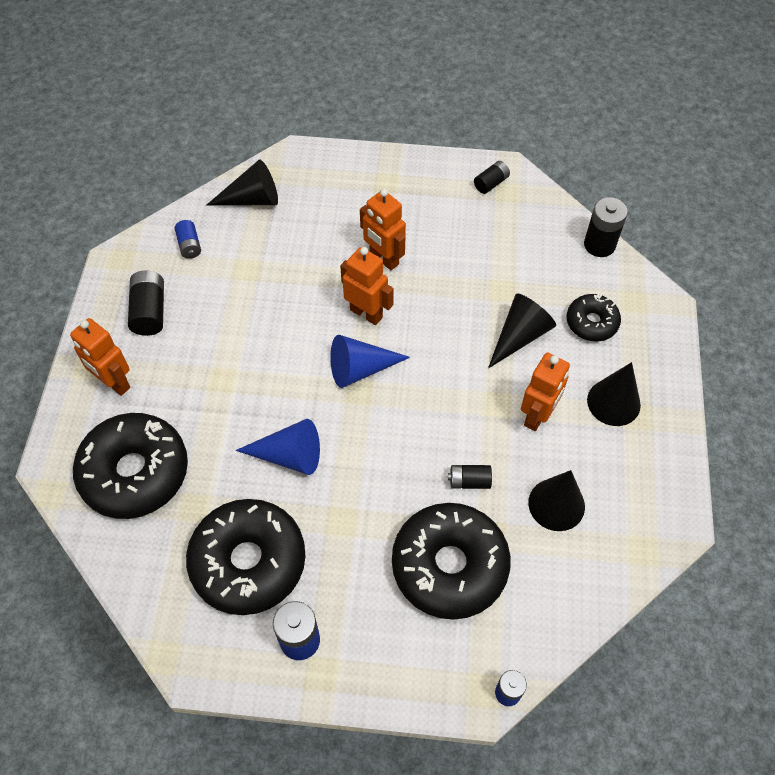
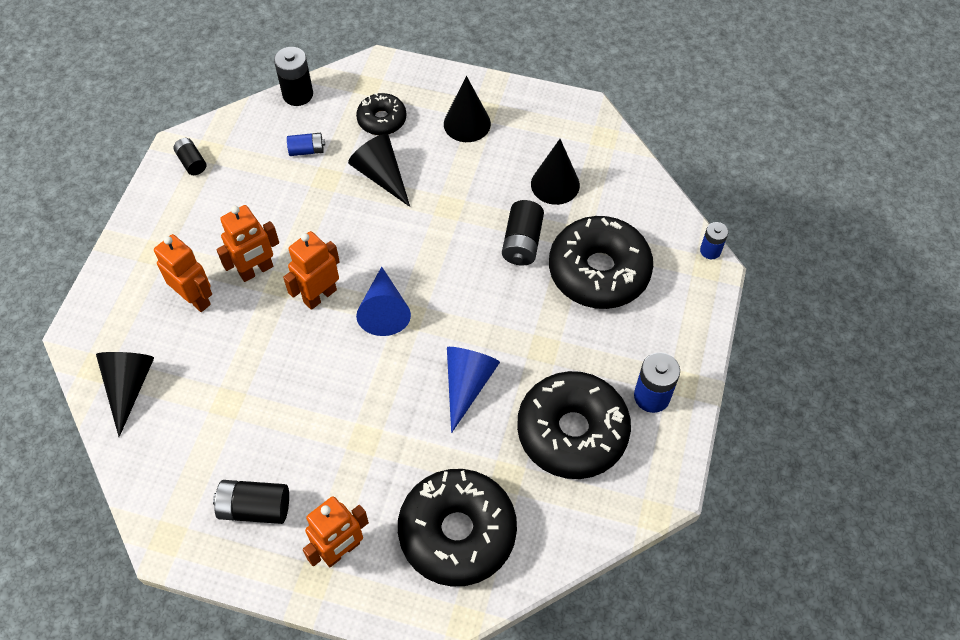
camera: 80 degrees left, 0 degrees up
(189, 245) = (173, 459): blue battery -> blue battery (307, 150)
(469, 481) = (522, 242): black battery -> black battery, size x1.59
(537, 416) = (468, 179): orange robot -> orange robot (195, 298)

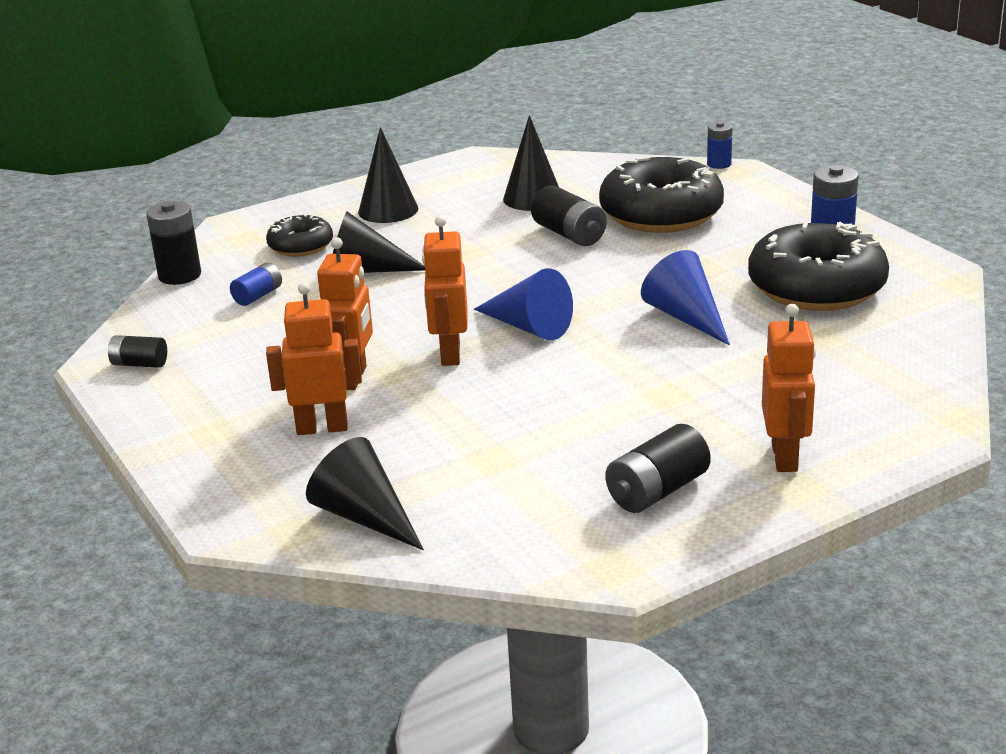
camera: 45 degrees left, 30 degrees down
(457, 532) = (850, 384): black donut -> none

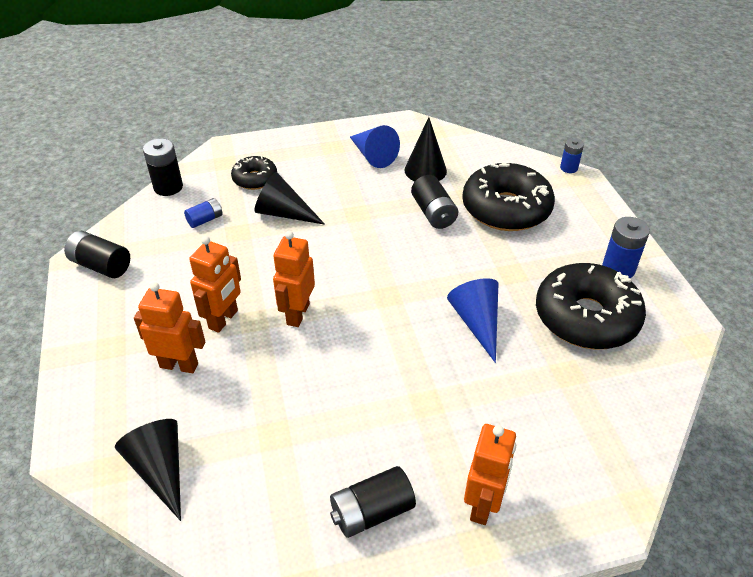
camera: 15 degrees right, 15 degrees up
(139, 364) = (101, 265): black battery -> black battery, size x1.59
(388, 210) = (326, 158): black cone -> none
(528, 327) = (363, 301): blue cone -> blue cone (372, 155)

